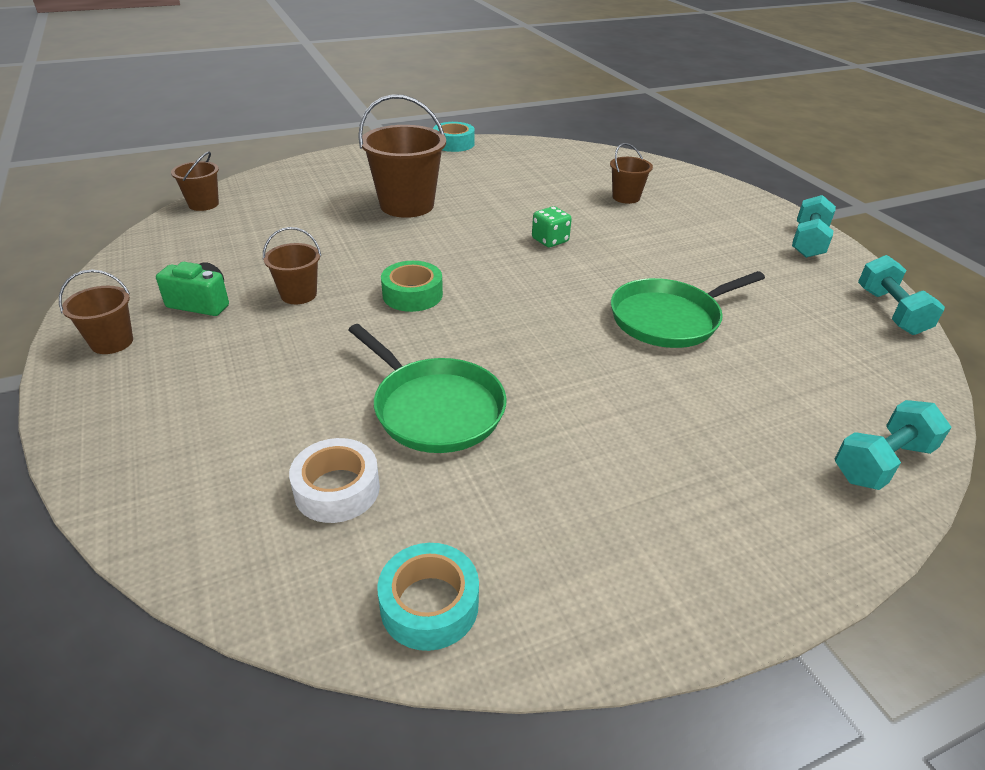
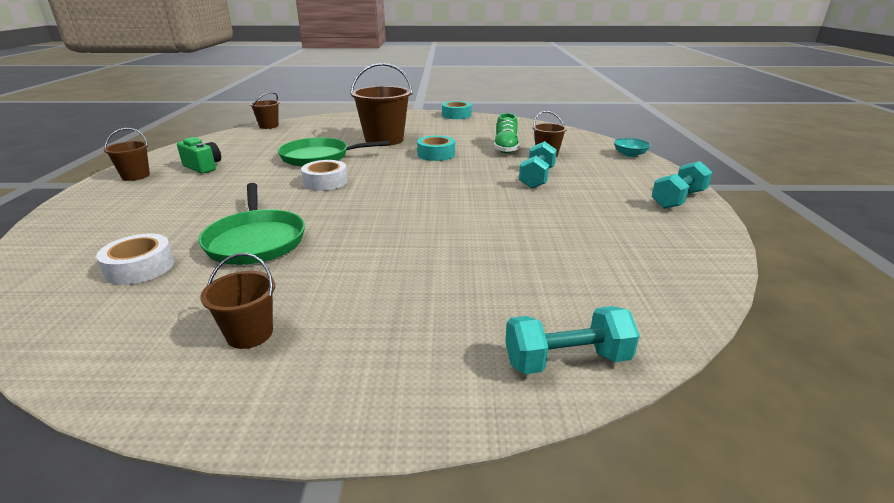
camera: 25 degrees right, 10 degrees down
(298, 294) = (260, 171): brown bucket -> brown bucket (250, 334)
(412, 295) = (325, 182): green tape -> white tape
(429, 604) = (97, 344): turquoise tape -> turquoise tape (436, 154)
(550, 240) = (457, 169): green dice -> none
(571, 195) = (505, 148): none -> green shoe
(669, 319) = (490, 225): green pan -> green pan (319, 157)
(710, 182) = (630, 154): none -> turquoise bowl
(890, 311) = (709, 257): turquoise dumbbell -> turquoise dumbbell (537, 178)

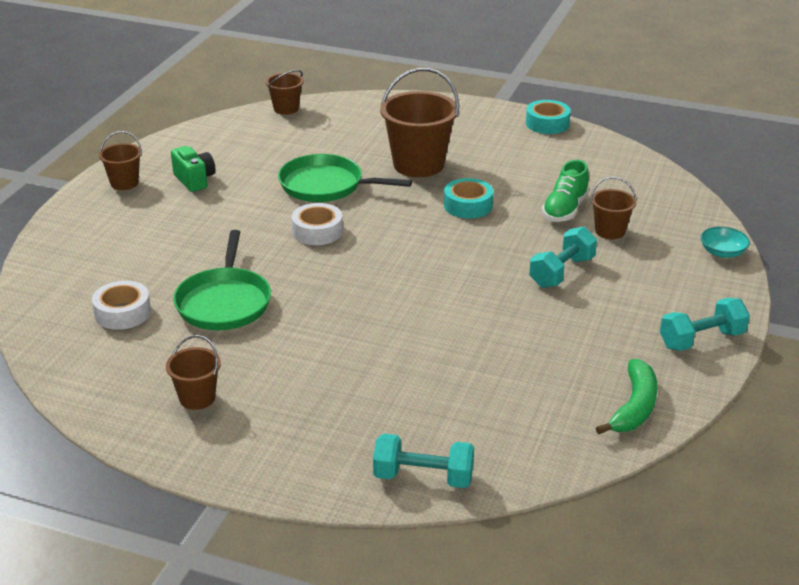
camera: 20 degrees right, 5 degrees up
(688, 251) = (634, 407): none -> green banana

